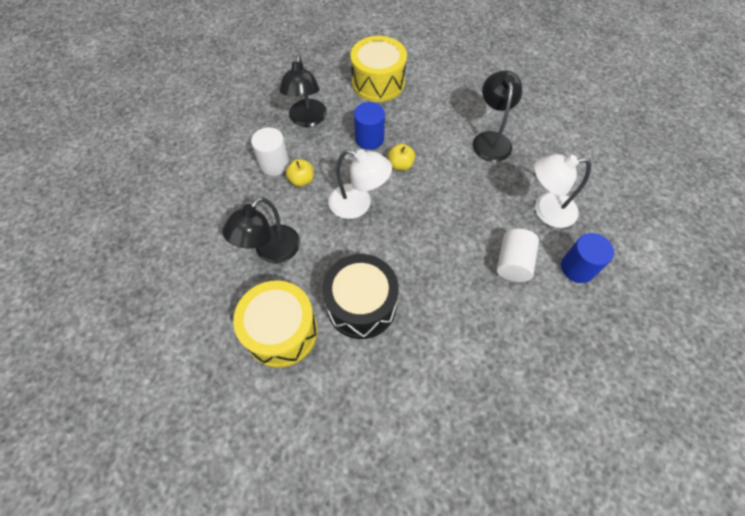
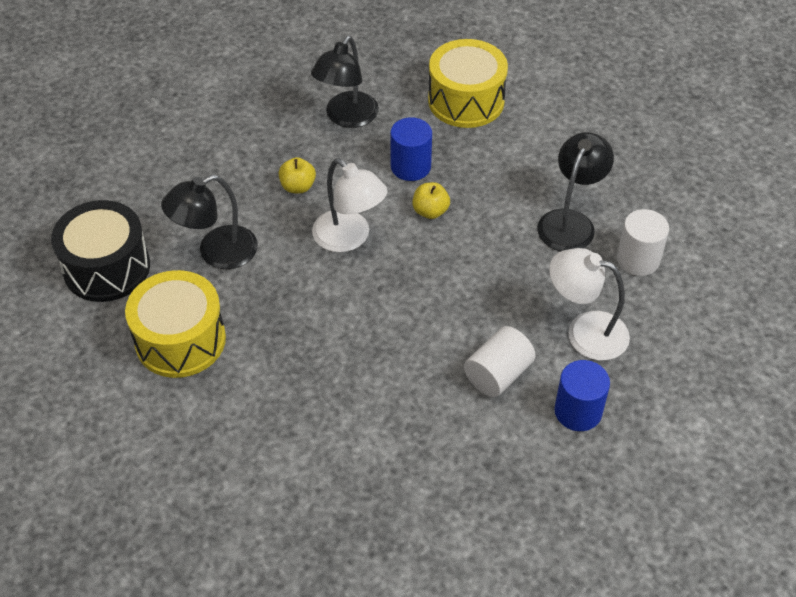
camera: 25 degrees right, 10 degrees down
(274, 164) = (276, 156): white cylinder -> white cylinder (638, 259)
(361, 305) = (285, 348): black drum -> black drum (107, 267)

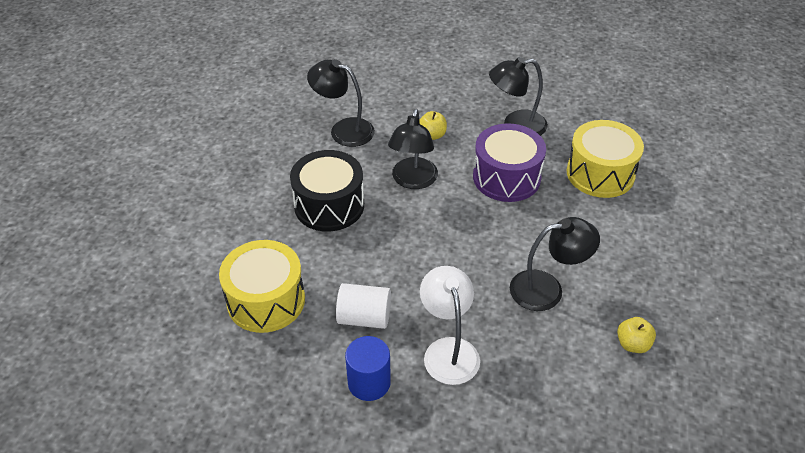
camera: 55 degrees right, 5 degrees down
(107, 267) = (291, 94): black drum -> black drum (329, 205)
(180, 340) = (264, 151): yellow drum -> yellow drum (266, 300)
(349, 238) = (413, 181): white lamp -> black lamp
(410, 166) = (506, 177): blue cylinder -> purple drum
(430, 211) = (477, 208): yellow apple -> yellow apple (632, 344)
(638, 259) = (552, 350): white cylinder -> none

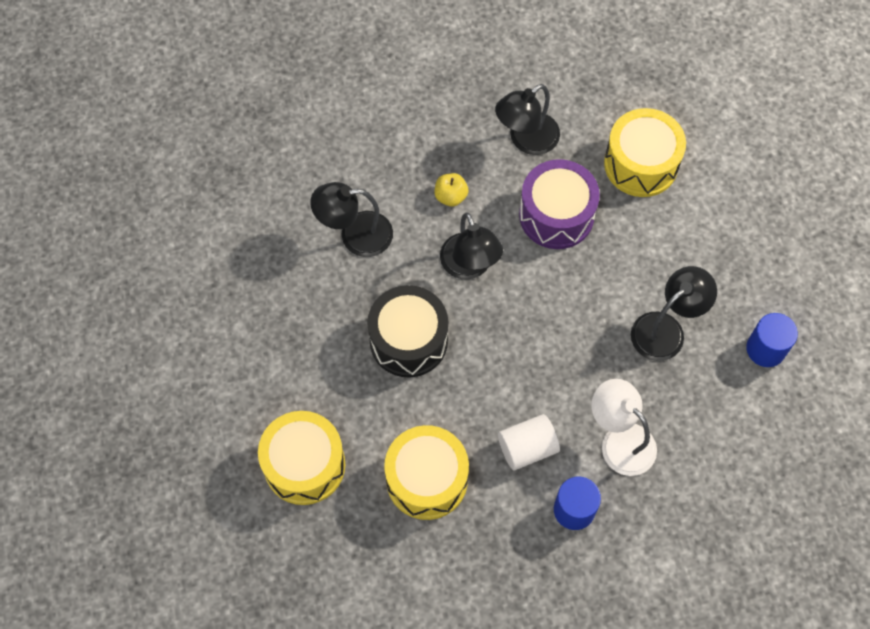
camera: 30 degrees left, 20 degrees up
(185, 247) = (304, 465): none -> yellow drum
(632, 344) = (765, 349): yellow apple -> blue cylinder

